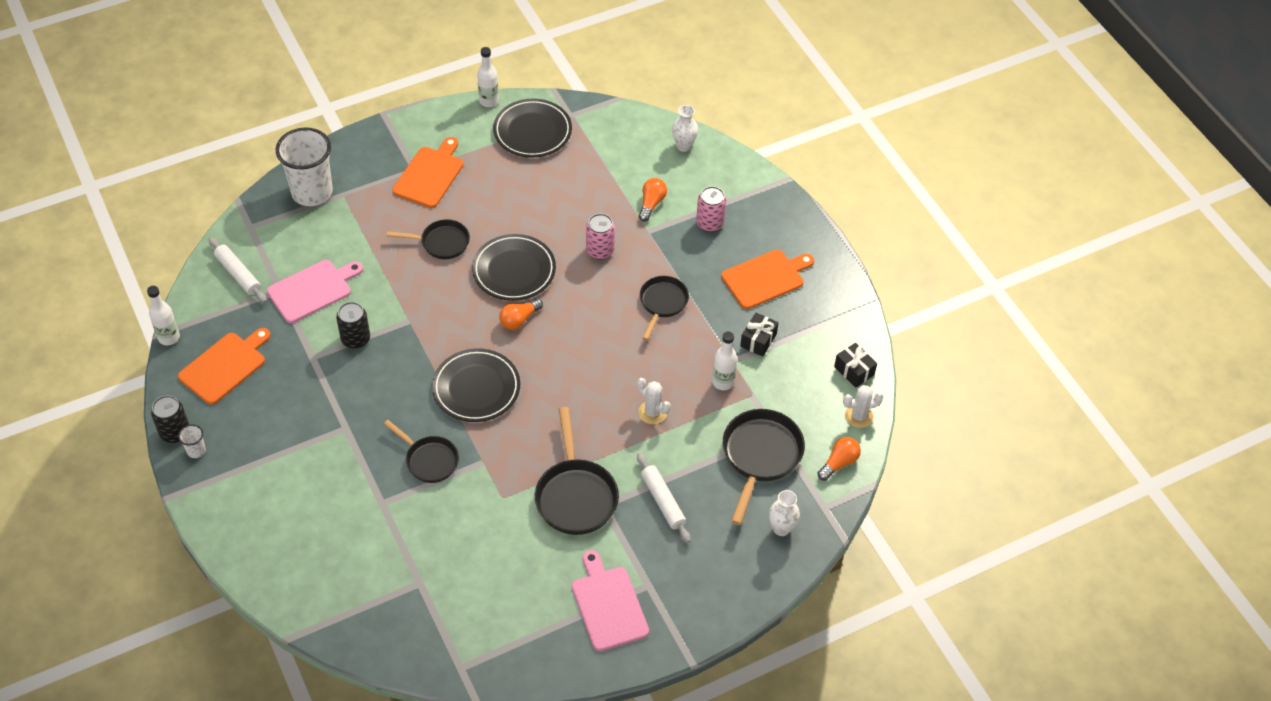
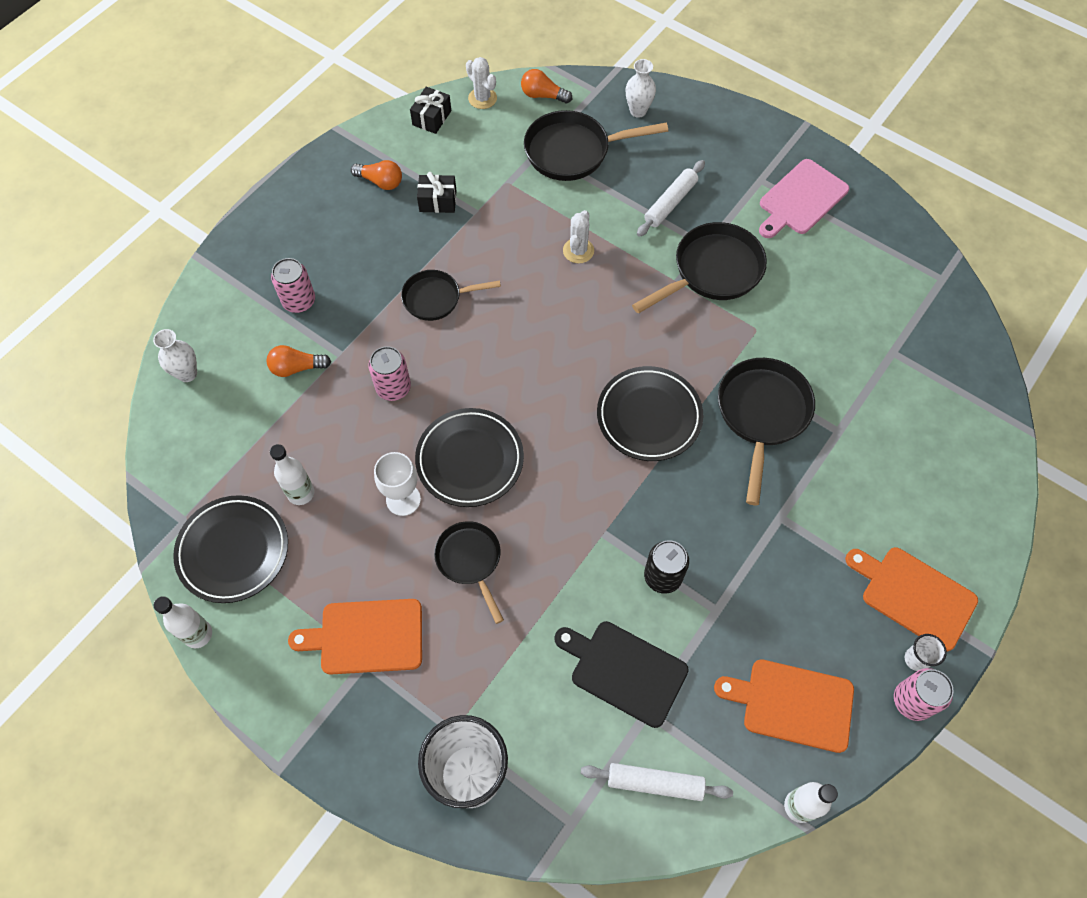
camera: 115 degrees left, 10 degrees up
(175, 432) = (912, 701): black can -> pink can
(238, 274) = (655, 783): white rolling pin -> white rolling pin turned 75 degrees clockwise
(312, 290) = (624, 671): pink cutting board -> black cutting board
(429, 460) = (762, 414): black pan -> black pan, size x1.57
(509, 225) = (403, 499): none -> white goblet
(519, 320) = (535, 420): orange light bulb -> orange light bulb (380, 182)
(723, 382) = (506, 210): white bottle -> white bottle (301, 493)
(765, 278) = (353, 224): orange cutting board -> orange cutting board (914, 595)

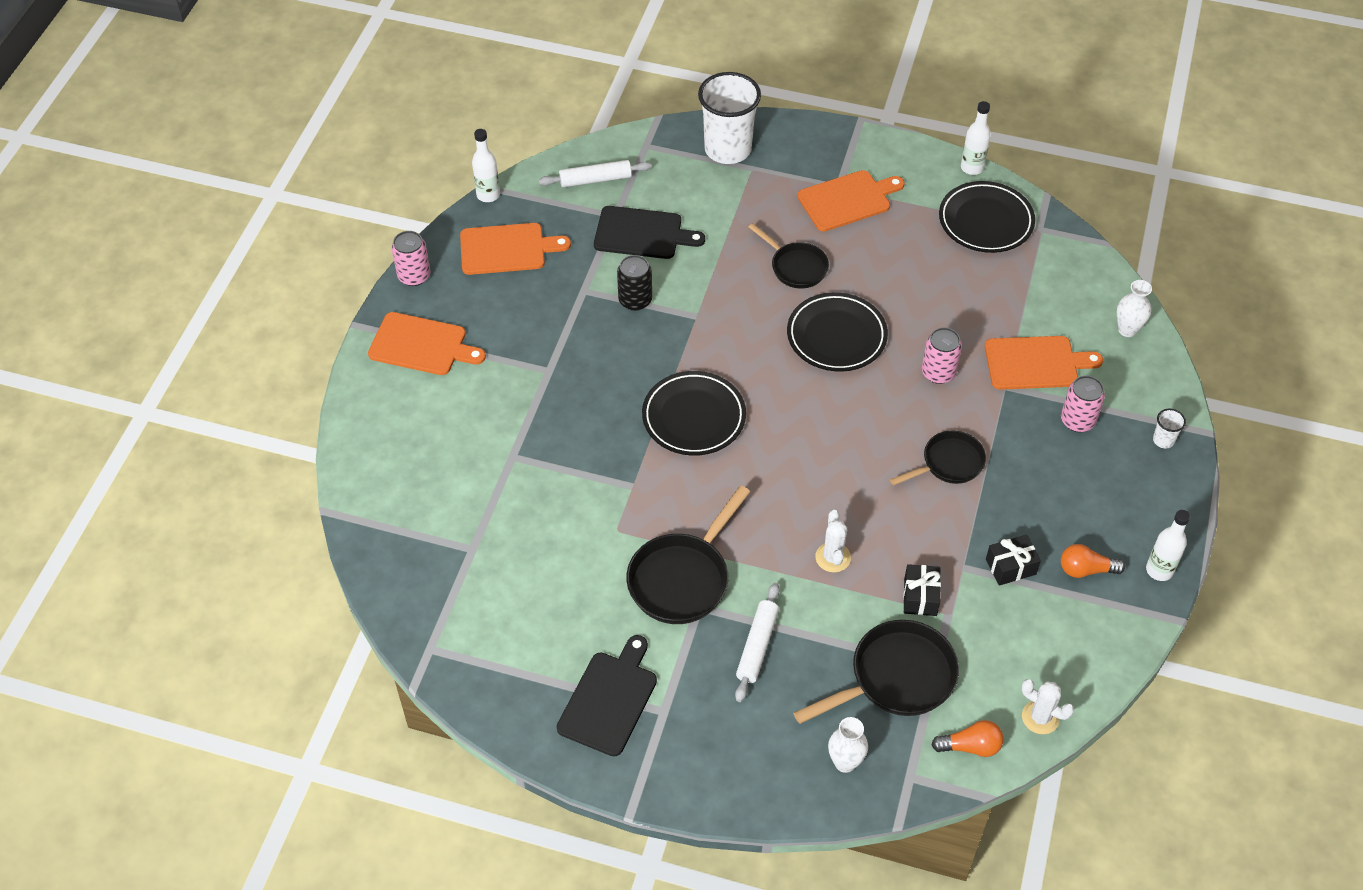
camera: 160 degrees right, 10 degrees down
(297, 368) = (1035, 363): orange light bulb -> orange cutting board
(301, 493) = (961, 272): white bottle -> white bottle (1159, 570)
(403, 499) = (875, 292): white goblet -> none
(432, 118) = (1082, 669): black gift -> black gift (920, 597)
(762, 414) = (588, 450): black pan -> none
(801, 199) = (609, 699): pink cutting board -> black cutting board
(916, 659) = (414, 303): white cup -> white cup (1163, 440)

